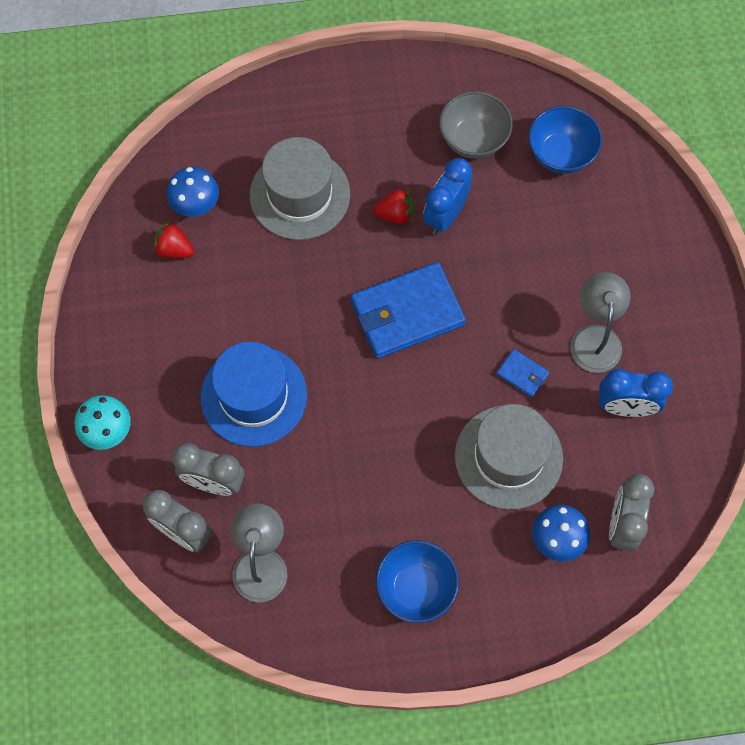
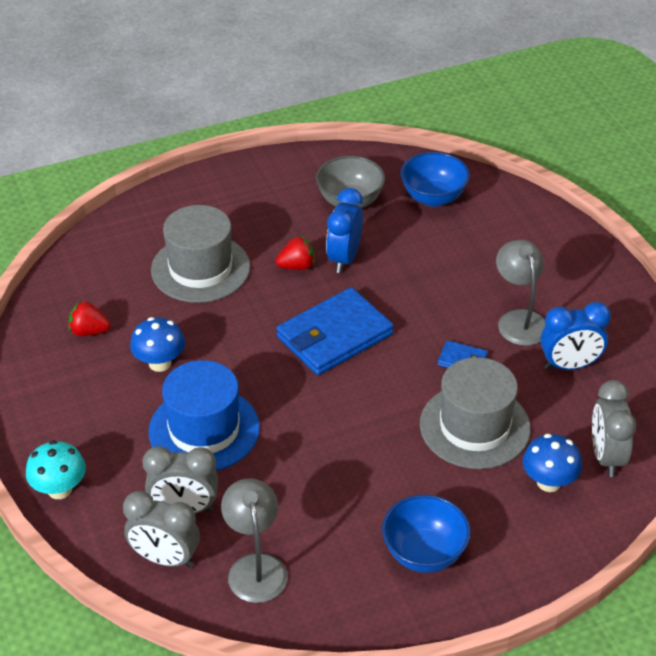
camera: 15 degrees left, 25 degrees down
(196, 205) = (101, 294): blue mushroom -> blue mushroom (160, 363)

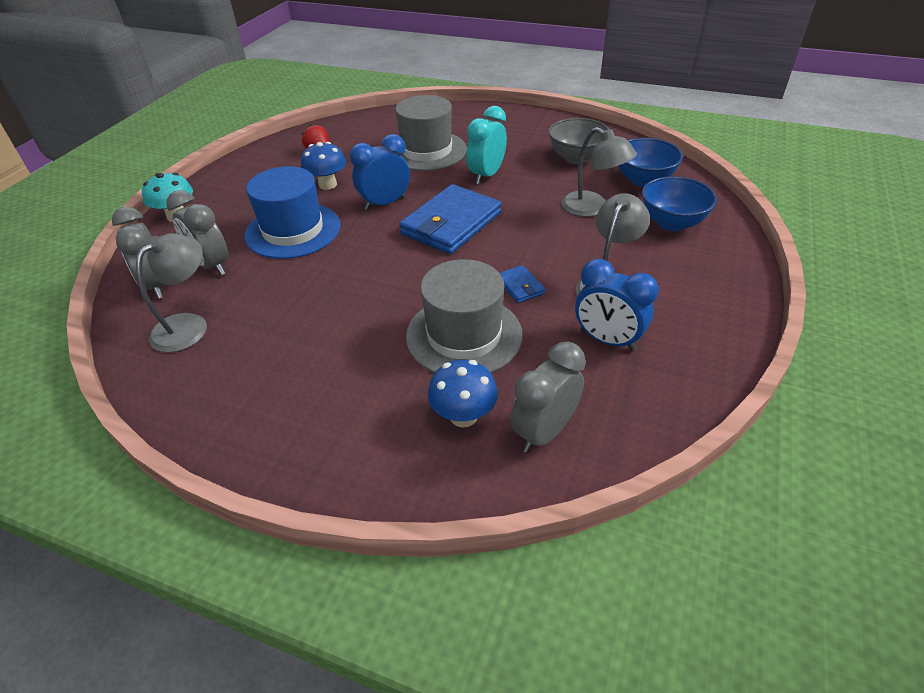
camera: 45 degrees right, 0 degrees up
(297, 266) = (486, 175): red strawberry -> turquoise clock
(334, 336) = (451, 223): blue wallet -> blue wallet turned 60 degrees counterclockwise
(344, 258) = (524, 185): blue clock -> blue clock (385, 204)
(424, 553) = (294, 397): blue bowl -> blue bowl (672, 223)
(427, 252) = (592, 208): none -> grey lamp

